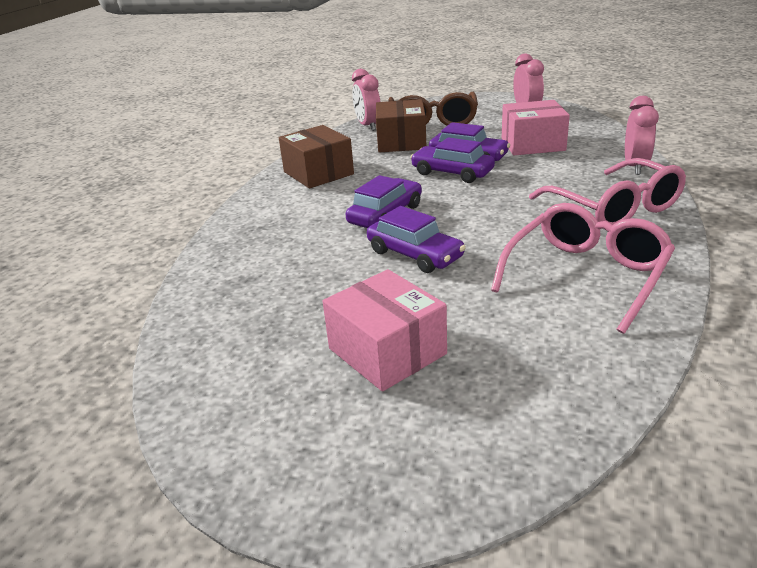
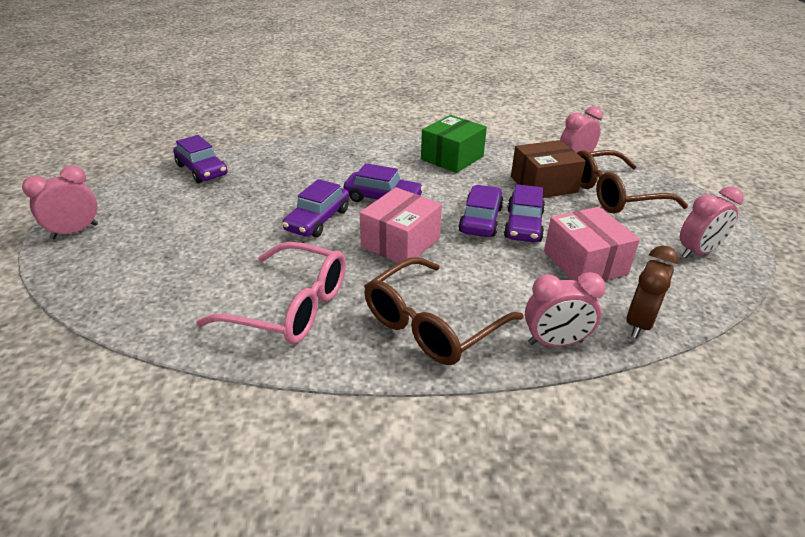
camera: 70 degrees right, 5 degrees up
(212, 349) = (202, 170): none -> purple car
(318, 173) = (452, 158): brown box -> green box
(349, 488) = (75, 231): none -> pink clock
(387, 351) = (192, 226): pink box -> pink box (400, 242)
(611, 139) = (639, 323): none -> brown clock
(614, 208) = (432, 324): pink glasses -> brown glasses

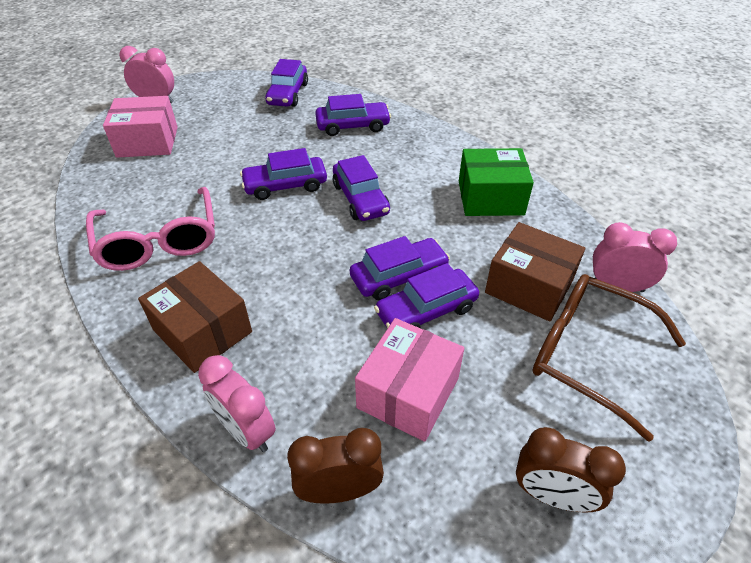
camera: 50 degrees right, 10 degrees up
(295, 165) = (353, 126): none -> purple car
(400, 242) = (303, 247): pink box -> pink box (147, 142)
(432, 324) = (202, 331): brown glasses -> brown box
(698, 252) = (552, 495): pink clock -> brown clock

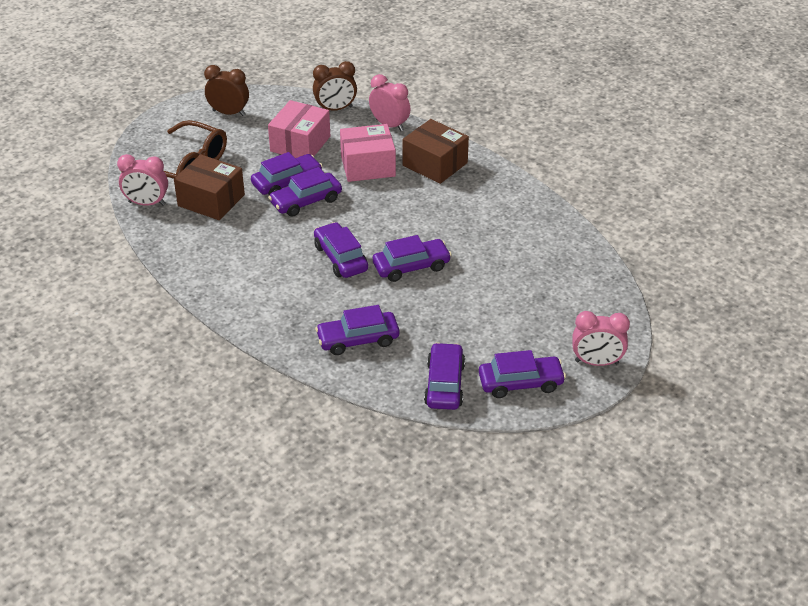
camera: 175 degrees right, 5 degrees down
(147, 142) = (569, 306): pink box -> pink box (368, 166)
(159, 241) = (497, 214): pink glasses -> none
(227, 92) = (520, 383): none -> purple car
(490, 198) = (223, 266): green box -> none

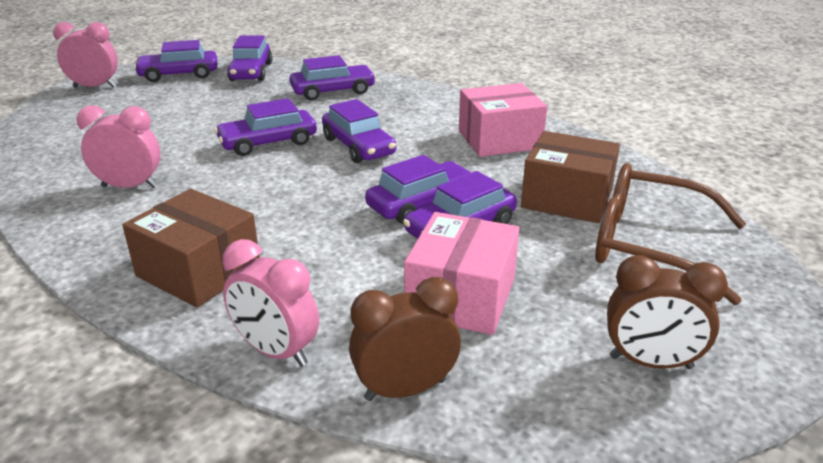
camera: 175 degrees right, 10 degrees down
(147, 203) = (659, 190): pink clock -> pink clock (130, 186)
(368, 166) = (324, 261): pink box -> pink box (499, 139)

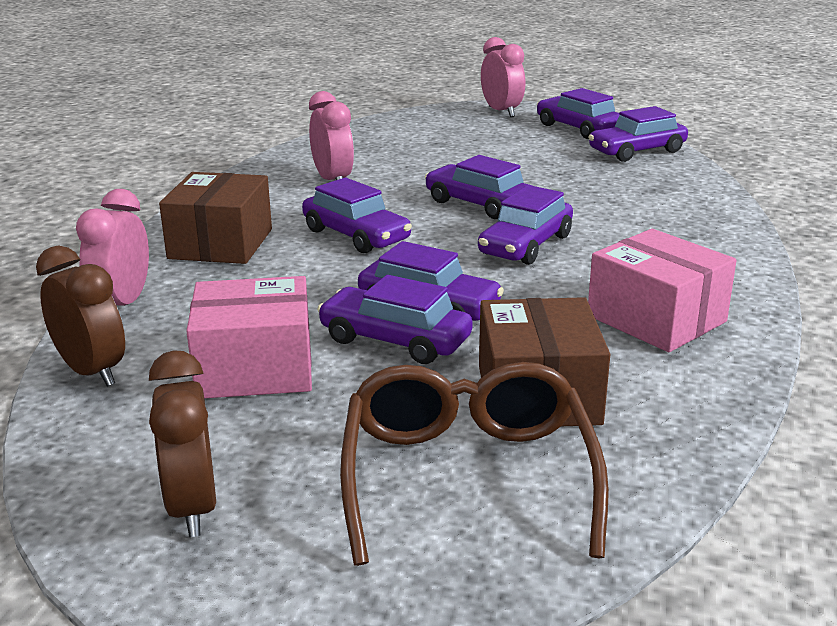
camera: 65 degrees right, 5 degrees down
(333, 91) = (650, 198): purple car -> purple car (356, 235)

